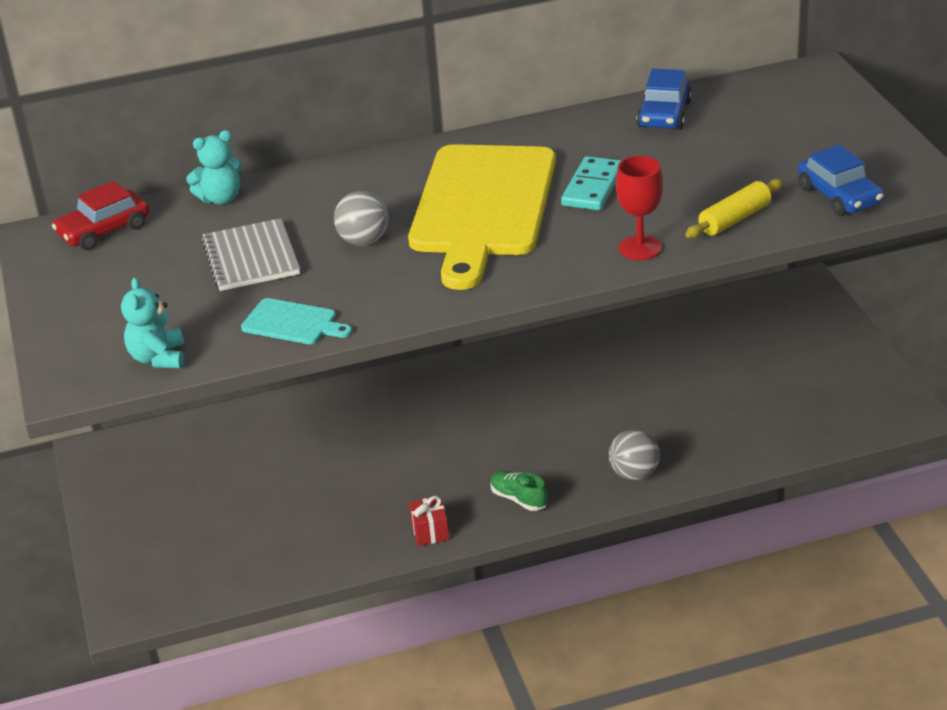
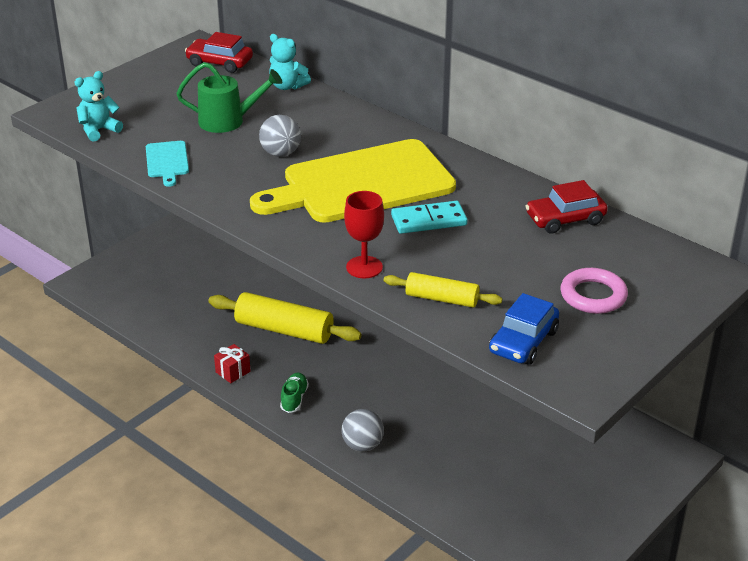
camera: 55 degrees right, 0 degrees up
(251, 258) = (228, 121): grey notebook -> green watering can
(393, 468) = (284, 330): none -> yellow rolling pin
(664, 114) = (565, 219): blue car -> red car
(799, 139) = (593, 296): none -> pink ring

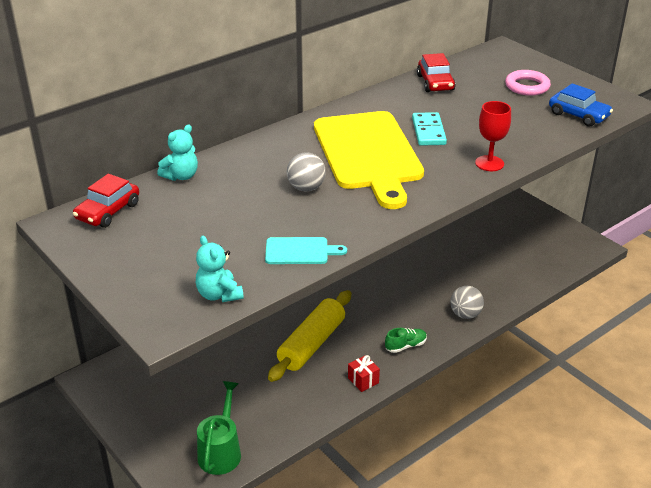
camera: 80 degrees left, 0 degrees up
(228, 121) = (235, 212): green watering can -> green watering can (221, 451)
(294, 399) = (405, 346): green shoe -> green shoe turned 135 degrees clockwise
(442, 299) = (531, 137): yellow rolling pin -> none

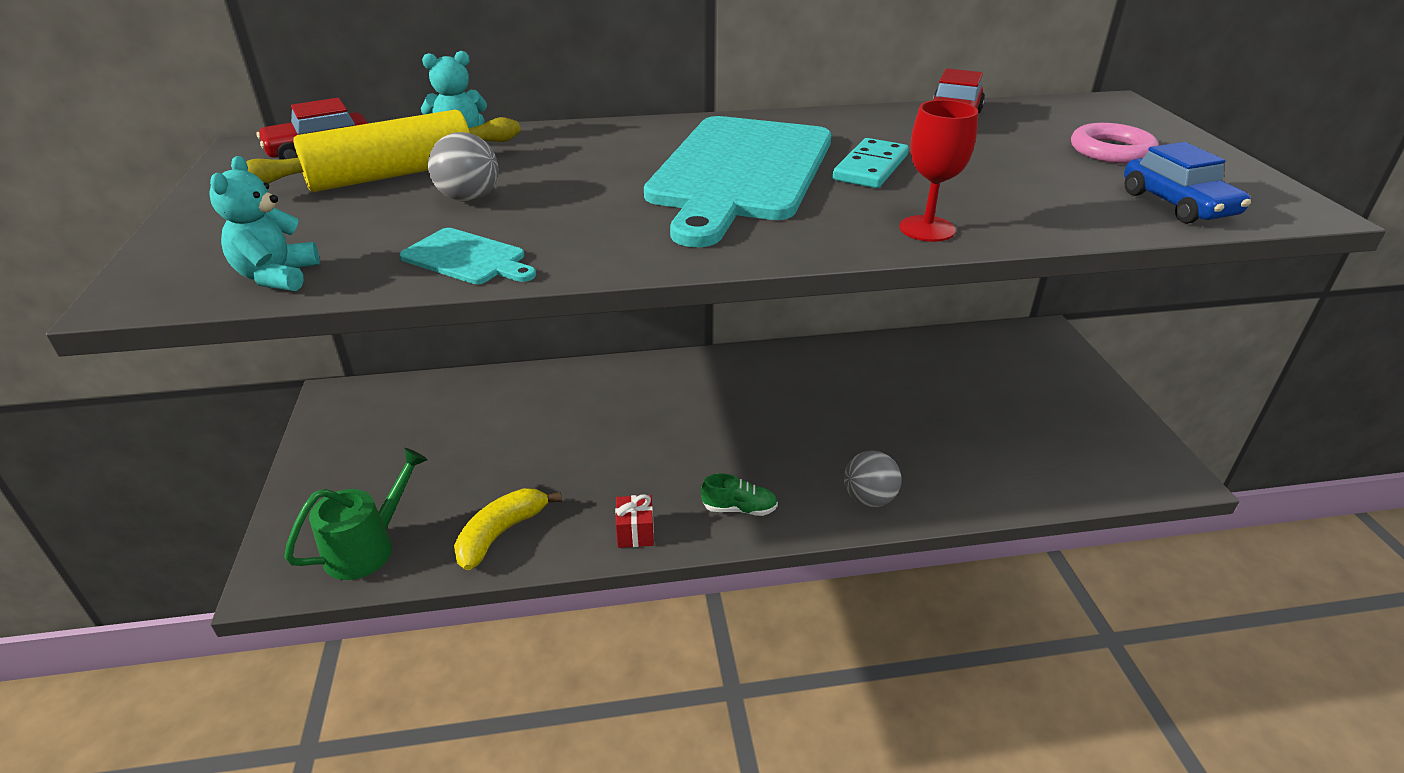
camera: 30 degrees right, 0 degrees up
(290, 412) = (501, 533): none -> yellow banana
(306, 188) = (593, 188): grey ball -> grey ball (469, 198)
(311, 344) = (615, 455): yellow rolling pin -> yellow rolling pin (392, 175)
(368, 154) = (739, 172): yellow cutting board -> turquoise cutting board

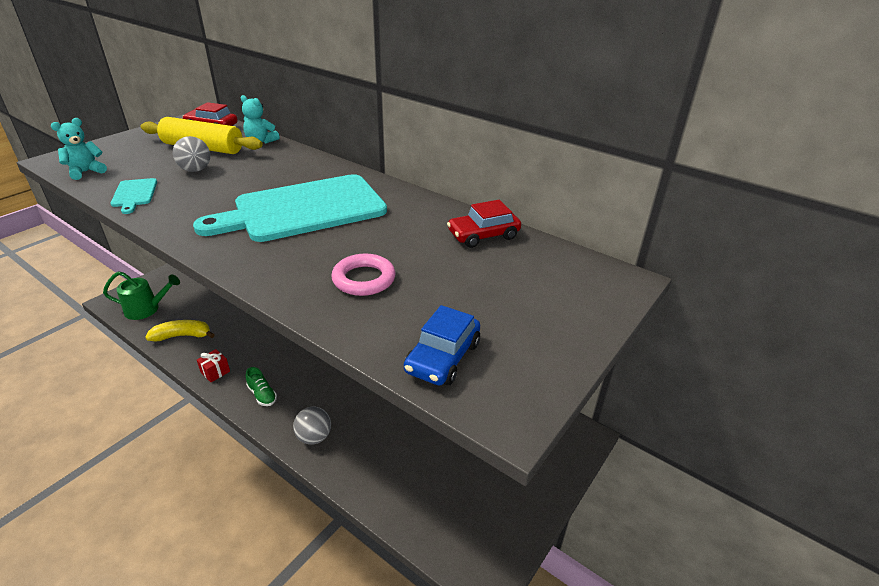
camera: 45 degrees right, 0 degrees up
(871, 168) = (359, 238): turquoise domino -> none
(927, 229) = (288, 282): red goblet -> none
(1111, 151) = (513, 305): pink ring -> pink ring (364, 279)

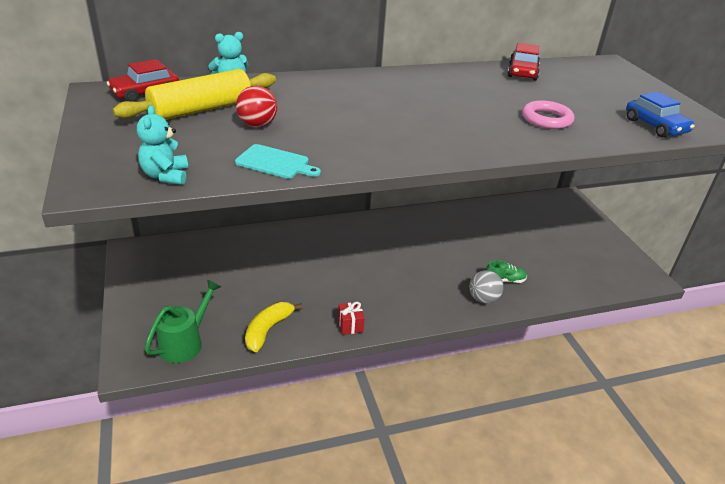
camera: 55 degrees left, 0 degrees up
(195, 170) = (257, 125): grey ball -> red ball
(262, 395) = (409, 308): green shoe -> green shoe (504, 280)
(303, 209) = (411, 107): turquoise cutting board -> none

